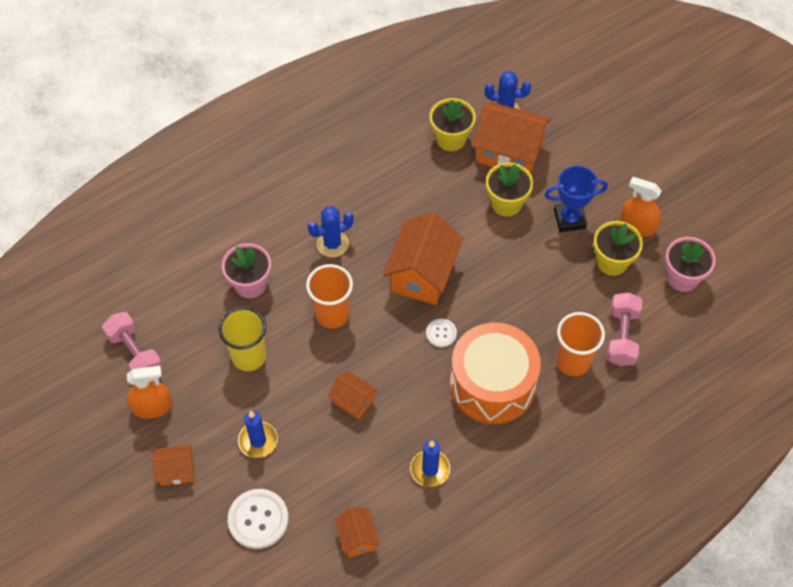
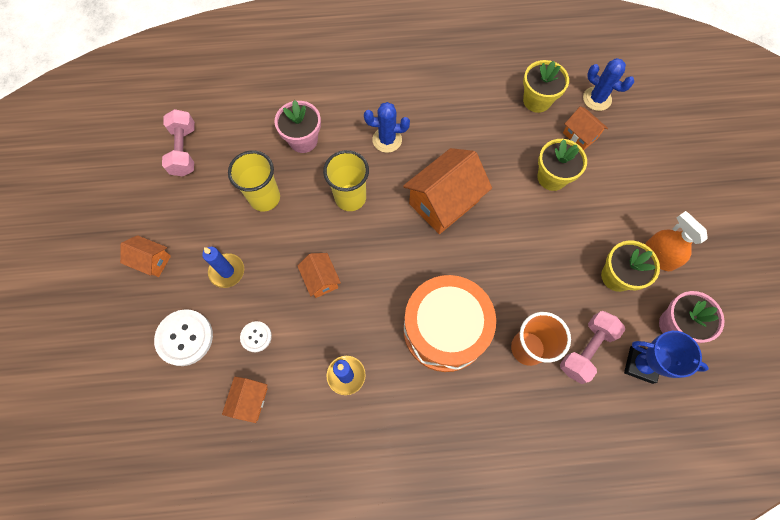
camera: 30 degrees right, 10 degrees up
(152, 407) = (168, 199): orange spray bottle -> none
(332, 314) = (350, 198): orange cup -> yellow cup
(441, 333) = (428, 261): white button -> white button (256, 337)
(509, 152) = (580, 135): orange house -> orange house, size x0.52
(569, 219) = (600, 219): blue trophy -> blue trophy (641, 364)

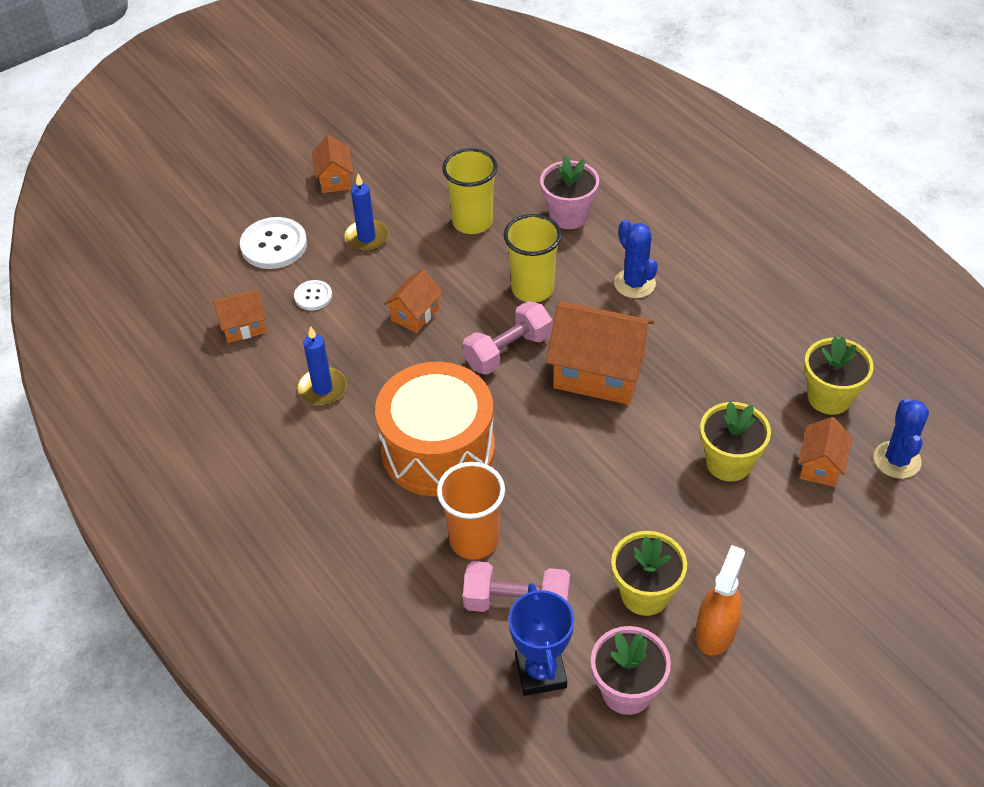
camera: 60 degrees right, 20 degrees down
(184, 150) = (473, 135): pink dumbbell -> pink dumbbell (508, 351)

